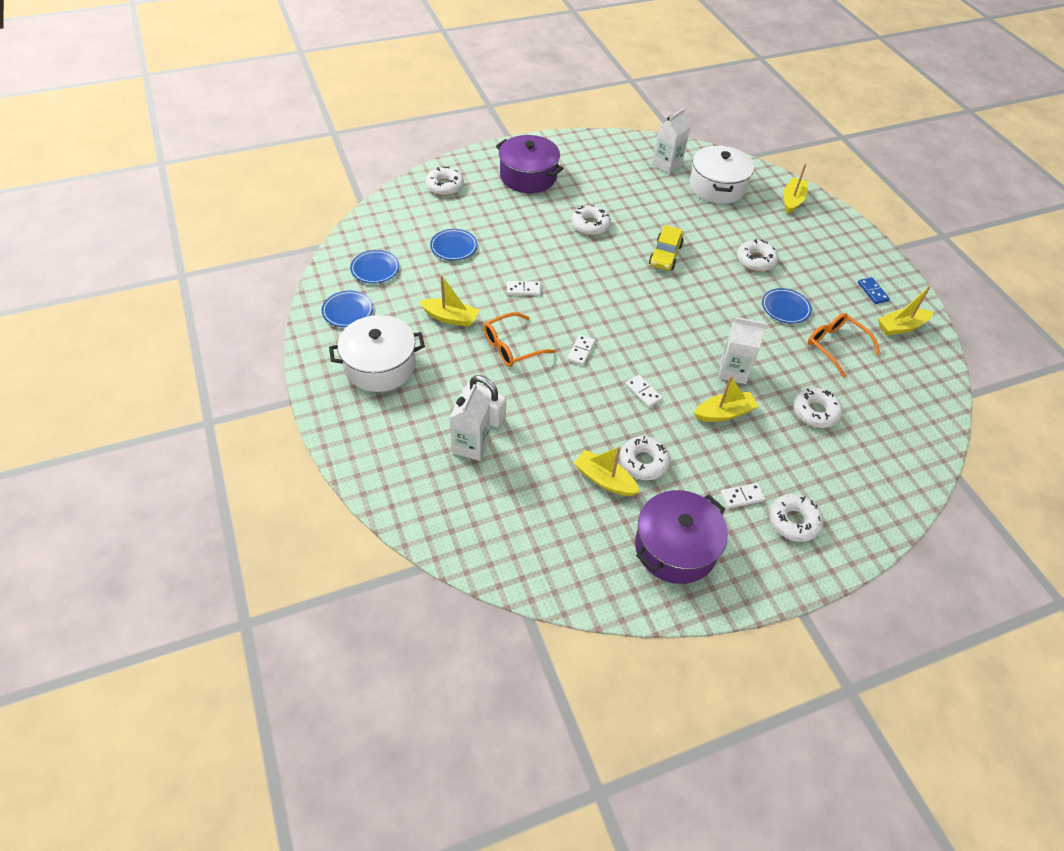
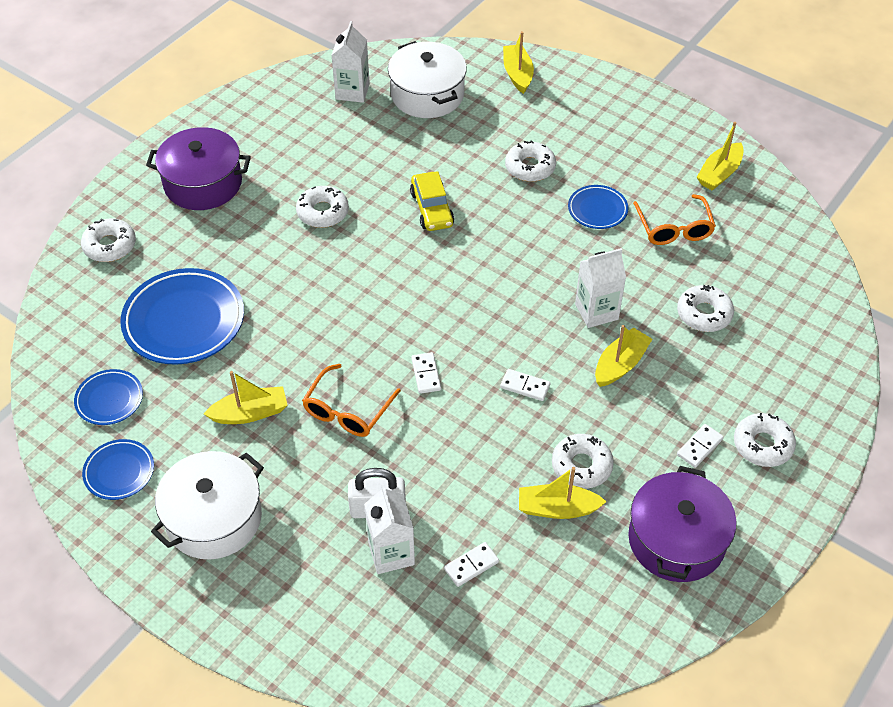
camera: 30 degrees left, 0 degrees up
(454, 247) = (184, 321): blue plate -> blue plate, size x1.89
(523, 289) = (307, 333): white domino -> white domino (471, 565)
(835, 346) = (674, 228): orange glasses -> orange glasses turned 120 degrees counterclockwise
(872, 292) = (667, 146): blue domino -> none

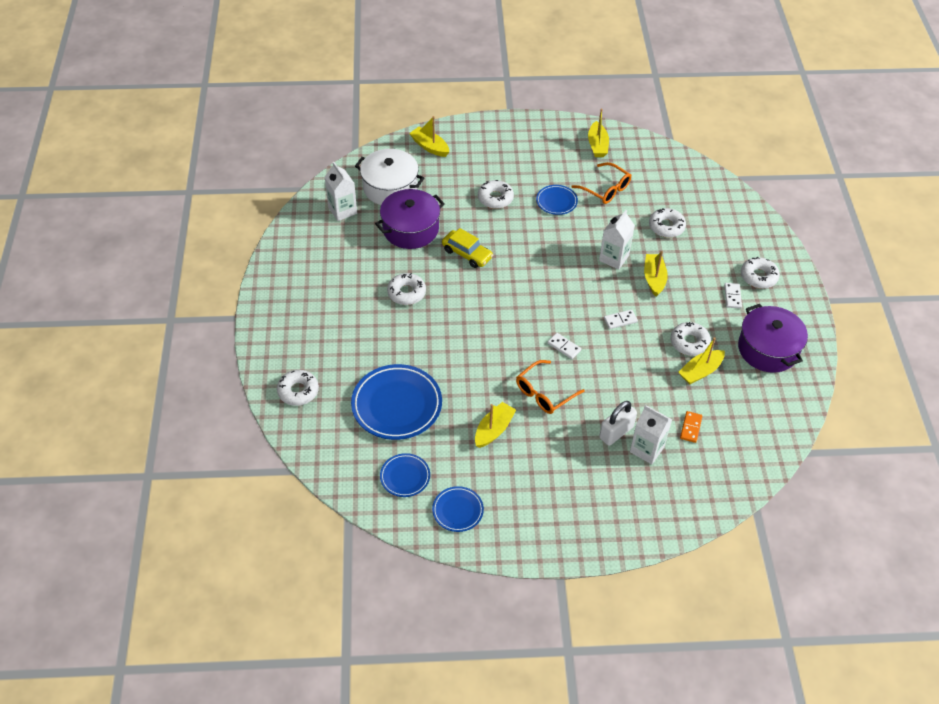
camera: 40 degrees left, 0 degrees up
(203, 183) = (313, 319): purple pot -> purple pot (410, 229)
(214, 518) = (538, 497): white pot -> none
(347, 410) = (544, 393): orange glasses -> orange glasses turned 60 degrees clockwise
(471, 565) = (691, 428): white domino -> orange domino

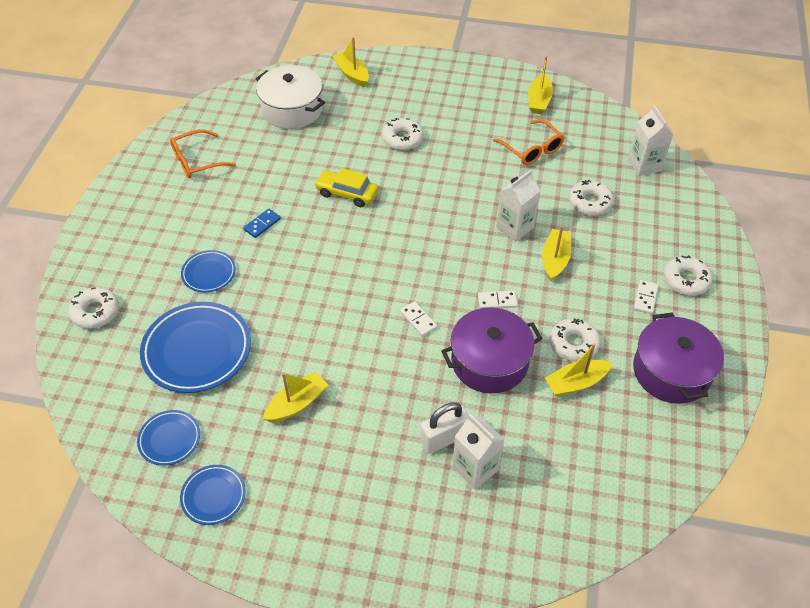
camera: 15 degrees right, 0 degrees up
(342, 210) = (231, 125): white carton -> white carton (644, 165)
(406, 293) = (262, 224): white donut -> blue domino
(410, 229) = (295, 156): purple pot -> purple pot (489, 362)
(467, 254) = (347, 193): yellow car -> yellow car turned 150 degrees clockwise
(544, 393) = (374, 371): orange glasses -> orange glasses (196, 161)
(556, 202) = (470, 154): blue plate -> blue plate (209, 273)
(691, 428) = (540, 452): orange domino -> none

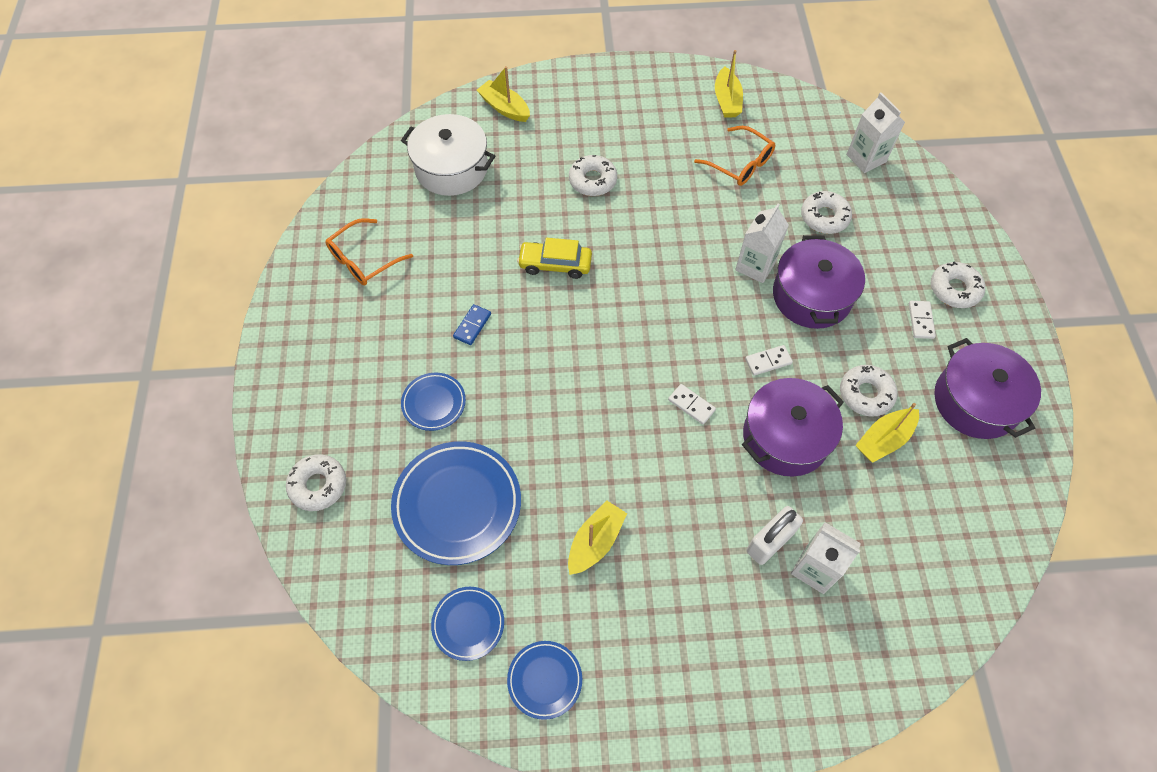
camera: 15 degrees left, 10 degrees up
(555, 259) = (811, 296): yellow boat -> purple pot

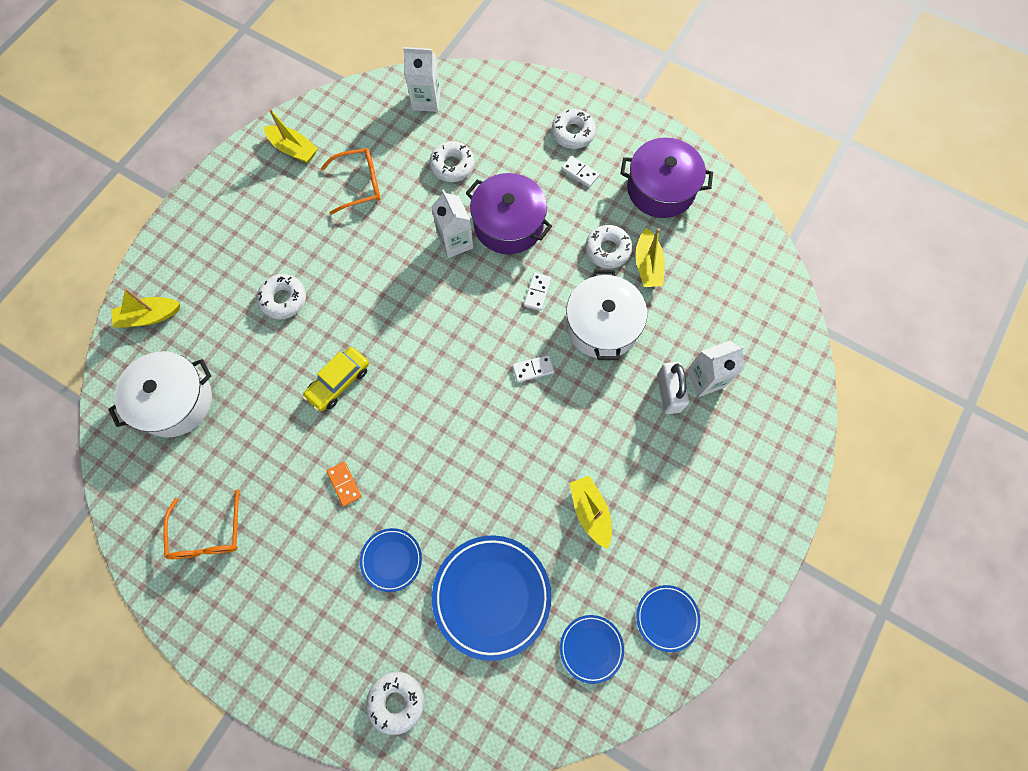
camera: 55 degrees left, 10 degrees up
(472, 326) = (344, 484): blue domino -> orange domino
(785, 437) = (602, 325): purple pot -> white pot

